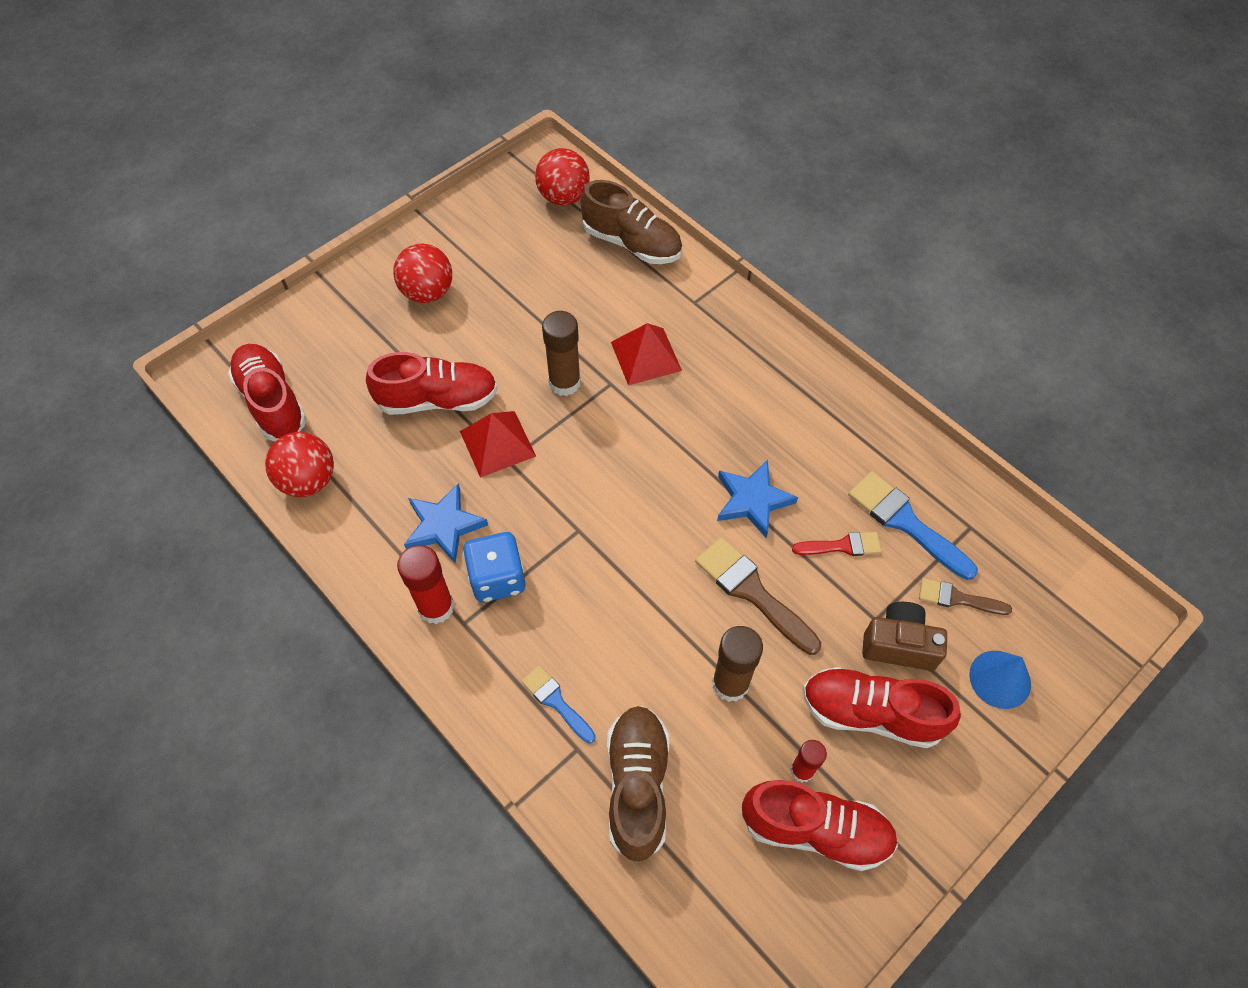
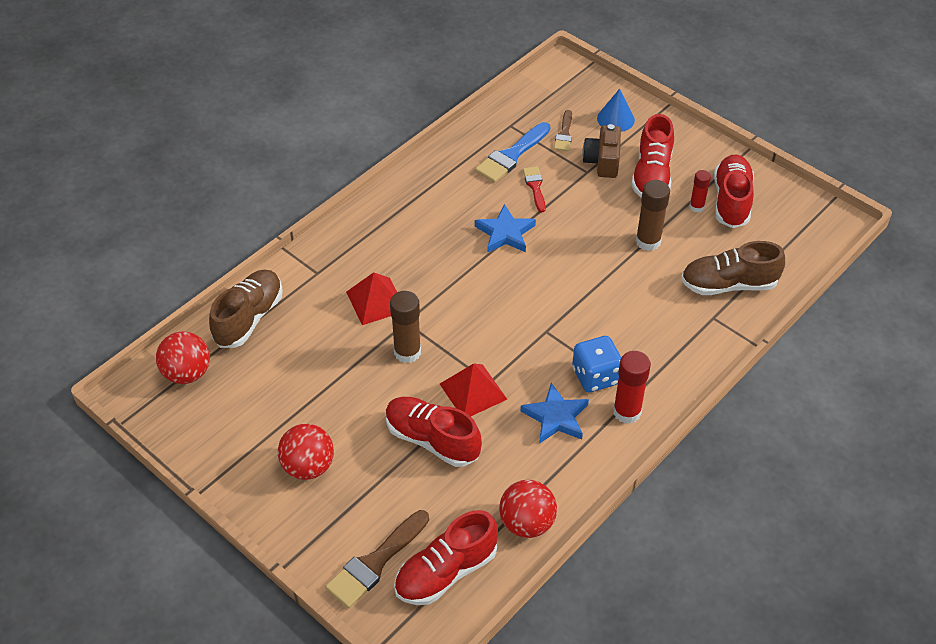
camera: 95 degrees left, 10 degrees down
(438, 400) = (432, 440): red shoe -> red shoe turned 45 degrees counterclockwise
(556, 701) = (683, 332): blue brush -> none
(752, 592) = (578, 232): brown brush -> brown brush (375, 563)

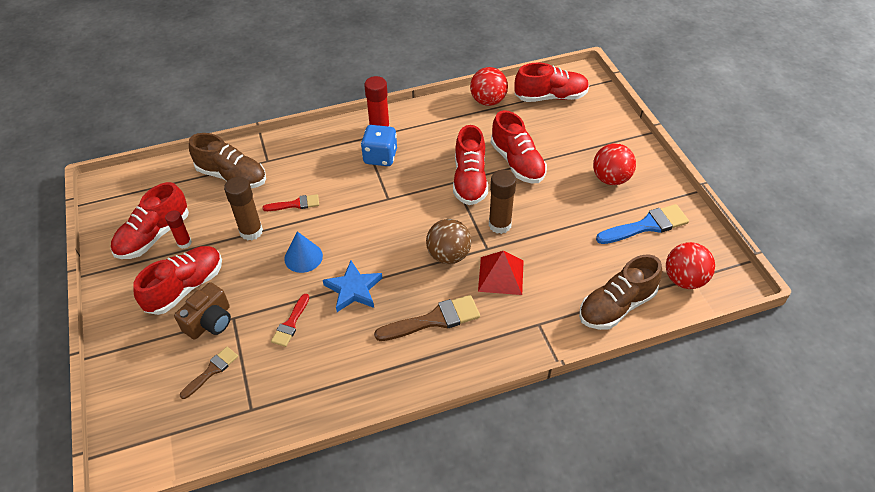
camera: 150 degrees left, 0 degrees up
(375, 563) = (590, 115): brown brush -> brown brush (434, 320)
(439, 299) = (448, 255): none -> brown ball
(473, 391) = (469, 180): red pyramid -> red shoe
(511, 156) = (281, 369): blue brush -> blue brush (646, 226)
(556, 417) = (427, 144): blue star -> none
(615, 119) = (149, 365): blue cone -> blue cone (303, 257)
(634, 284) = (295, 204): none -> red brush

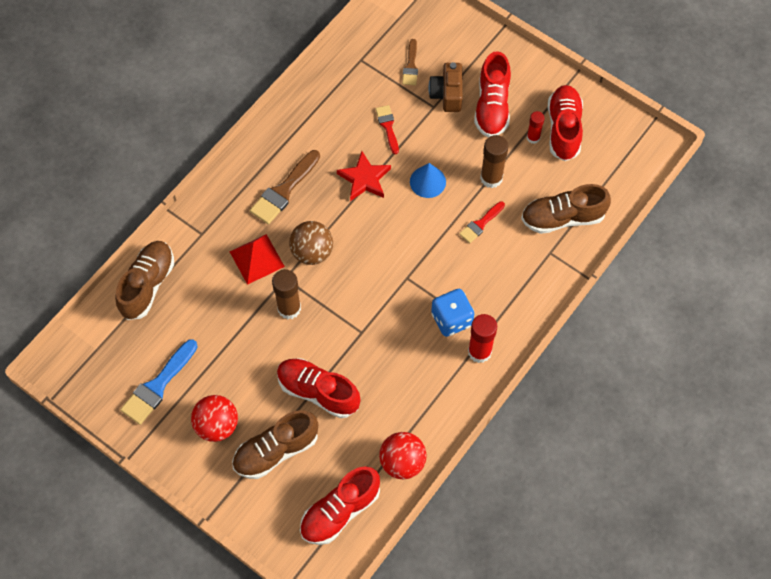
camera: 145 degrees right, 15 degrees up
(353, 289) = (364, 179): blue star -> red star
(469, 180) = (348, 342): red shoe -> none
(574, 145) = (276, 450): none -> brown shoe
(684, 279) = (102, 344): red ball -> none

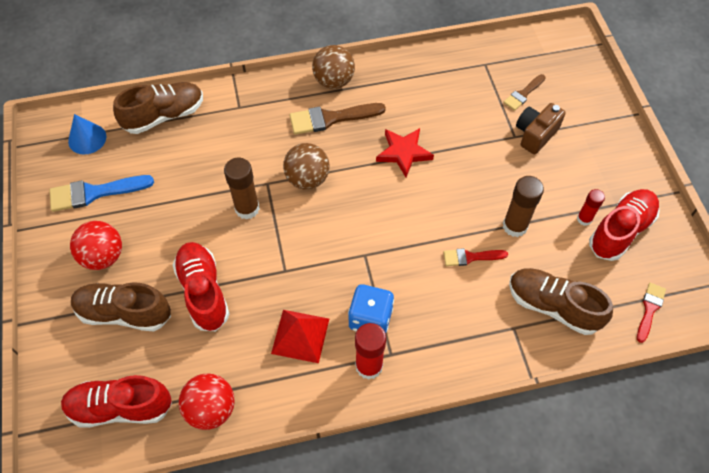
camera: 40 degrees right, 5 degrees down
(256, 157) = (334, 81): none -> brown ball
(257, 259) = (260, 153): red pyramid -> red pyramid (300, 336)
(388, 127) = (461, 126): red brush -> red brush (649, 309)
(427, 181) = (455, 191): blue cone -> blue cone (87, 139)
(492, 106) = (568, 169): red shoe -> none

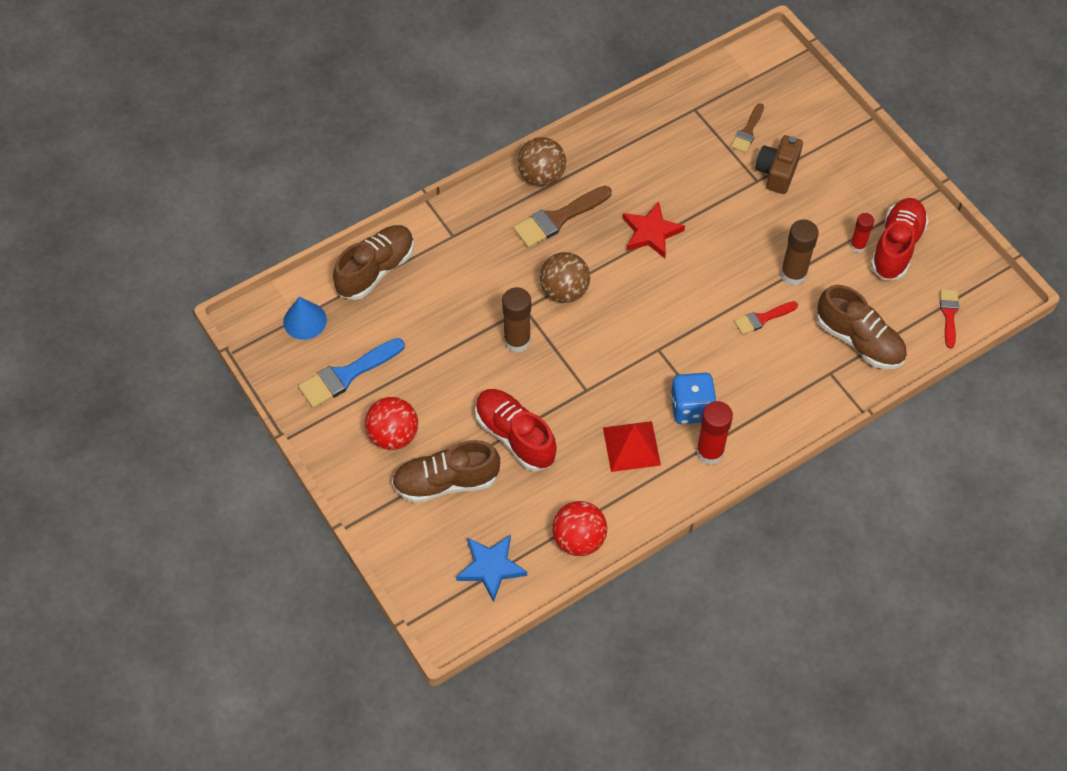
camera: 20 degrees left, 0 degrees up
(120, 407) = (491, 567): red shoe -> blue star
(553, 306) = (859, 340): brown shoe -> brown shoe turned 150 degrees counterclockwise

